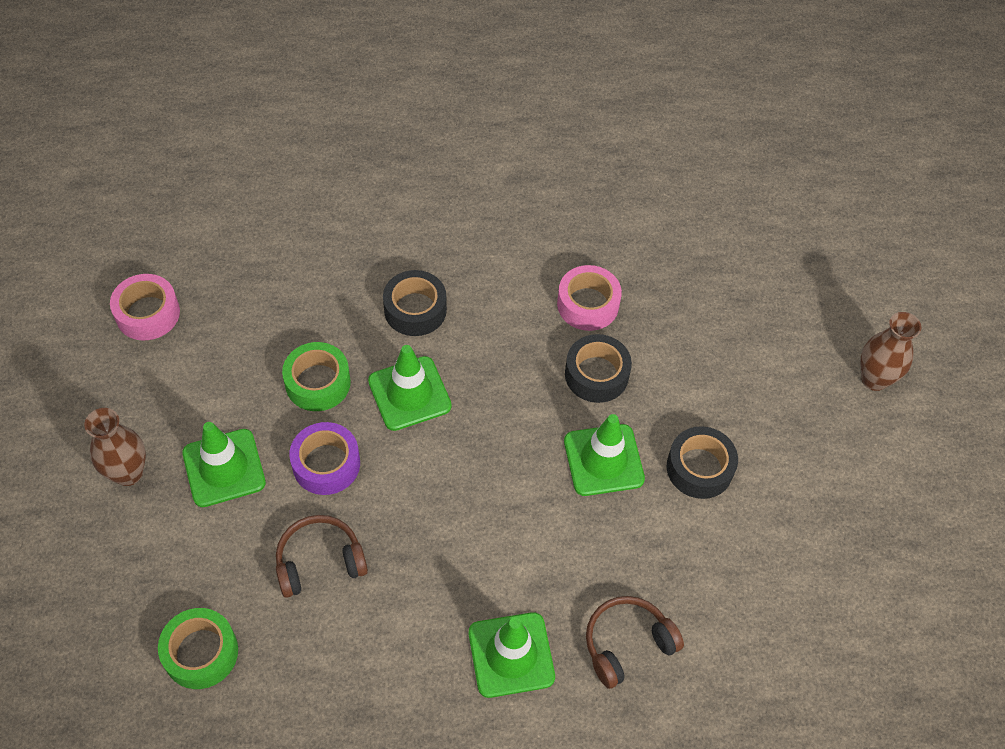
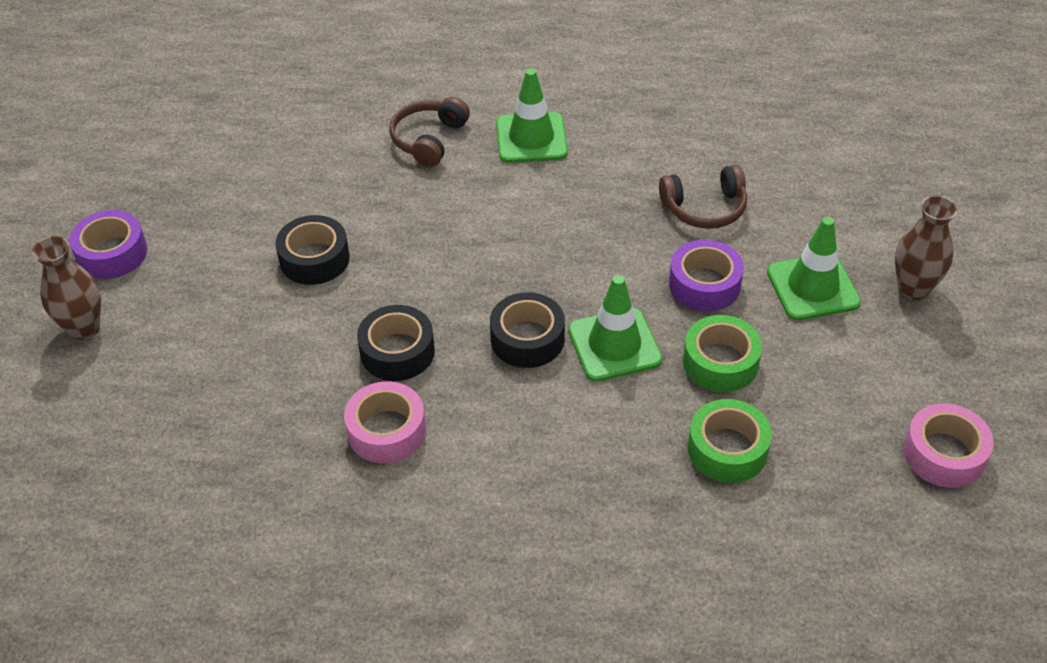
camera: 170 degrees left, 10 degrees down
(201, 653) = (805, 154): green tape -> green tape (727, 449)
(415, 309) = (604, 438): black tape -> black tape (527, 339)
(603, 460) = (412, 271): green traffic cone -> none
(627, 644) = (428, 139): brown headphones -> brown headphones turned 135 degrees clockwise
(893, 461) = (112, 253): none -> purple tape

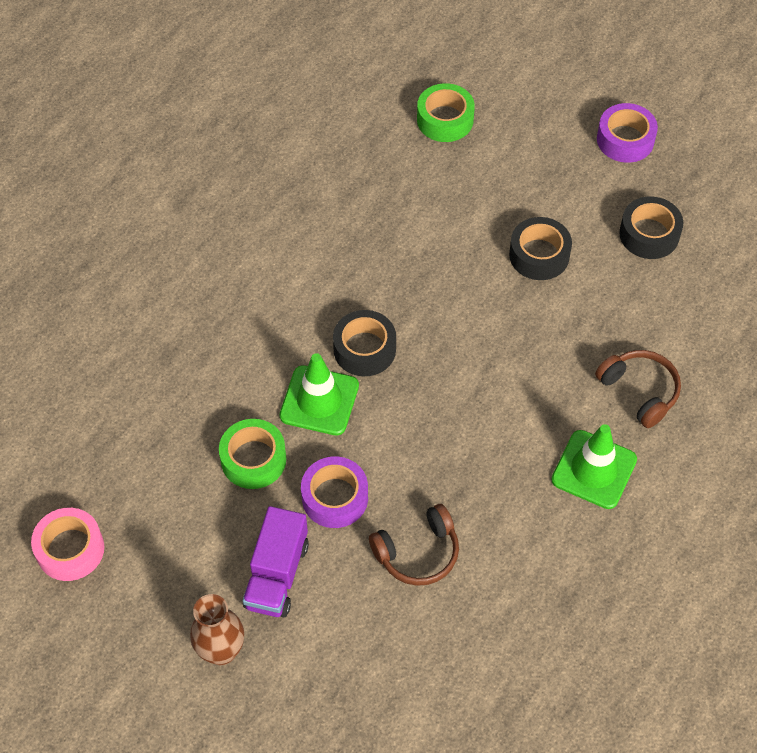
camera: 120 degrees right, 10 degrees up
(84, 328) = (554, 105): brown vase -> none
(386, 431) = (342, 231): pink tape -> none
(397, 352) = (408, 266): black tape -> black tape (649, 234)
(705, 208) = (418, 553): brown headphones -> brown headphones turned 135 degrees counterclockwise
(727, 449) = (179, 416): green tape -> green tape (445, 120)
(812, 287) = (277, 575): green traffic cone -> purple truck

